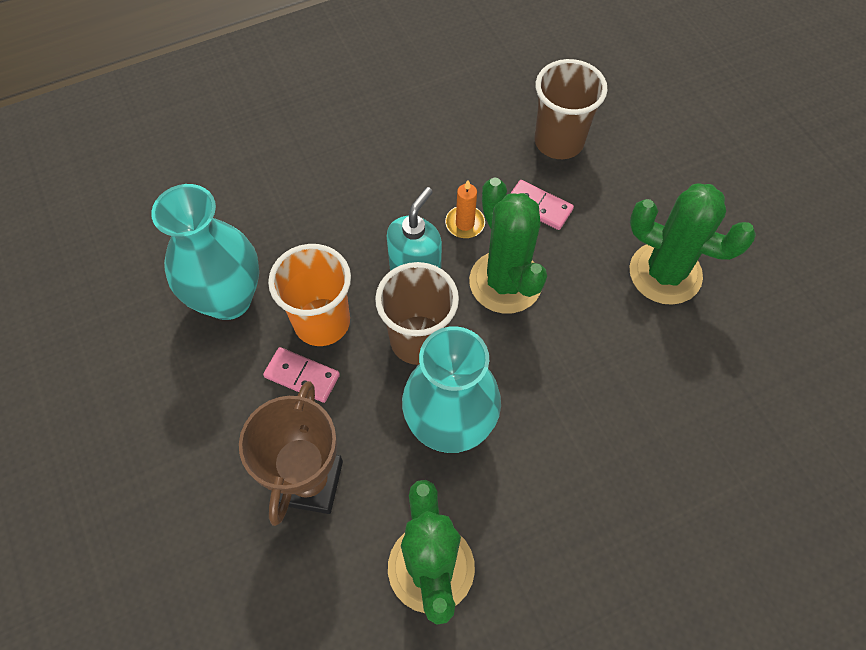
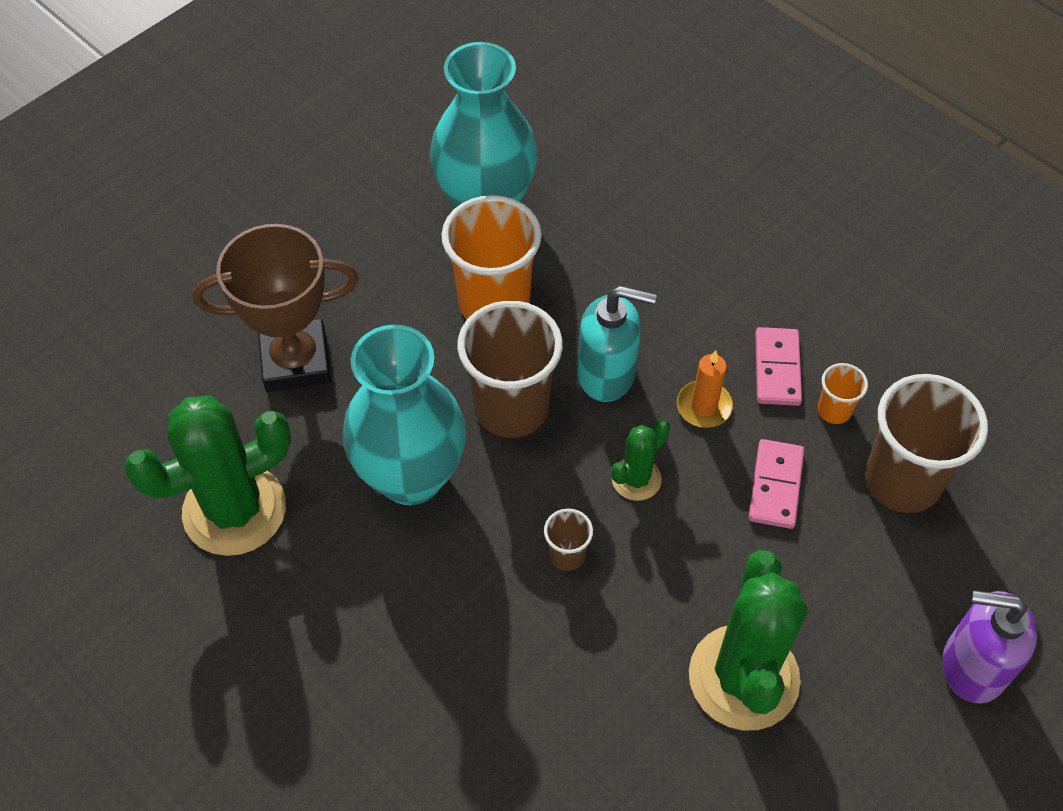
camera: 70 degrees right, 5 degrees down
(302, 376) = (418, 309): pink domino -> pink domino (777, 369)
(496, 155) = (834, 410): none -> orange cup
(505, 282) = (636, 479): green cactus -> green cactus, size x0.49
(549, 343) = (567, 555): none -> brown cup
(688, 158) = (972, 666): none -> purple soap dispenser

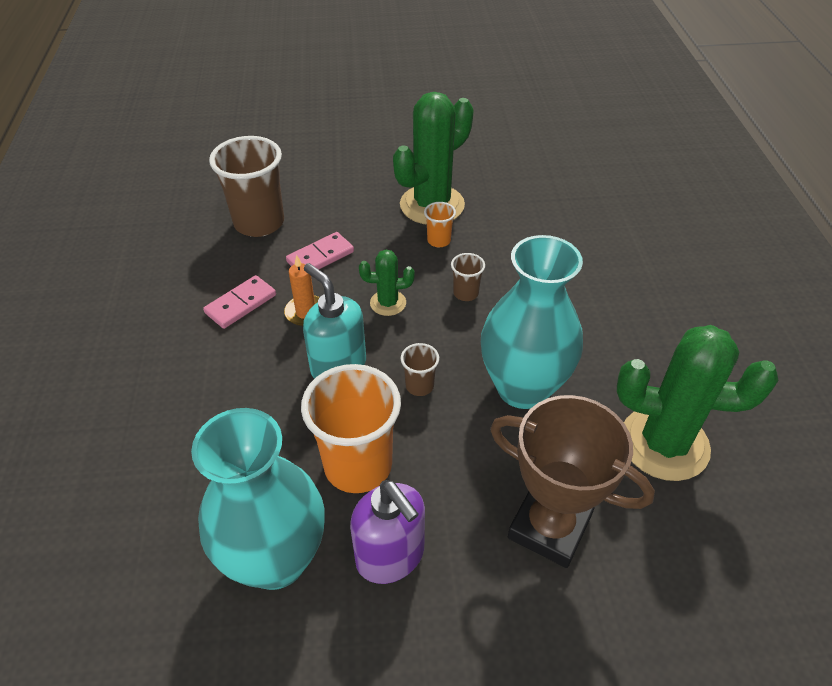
camera: 140 degrees left, 10 degrees down
(511, 408) = (419, 386): brown cup -> brown cup, size x0.46
(834, 410) = (243, 267): orange cup -> orange cup (439, 240)
(972, 666) = (331, 158): purple soap dispenser -> purple soap dispenser (390, 556)

